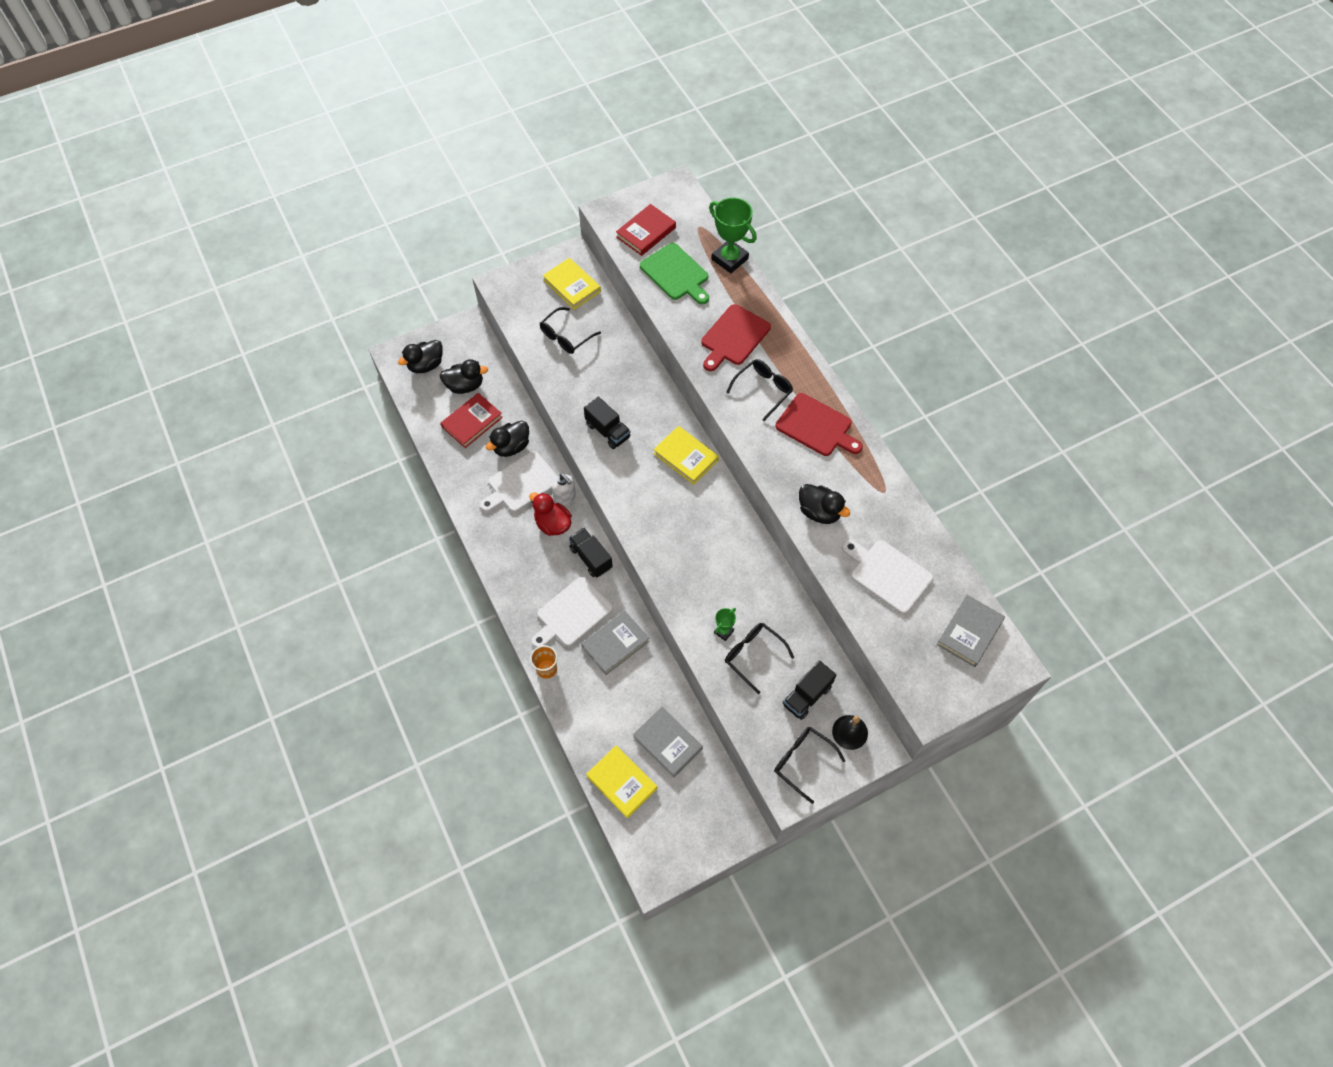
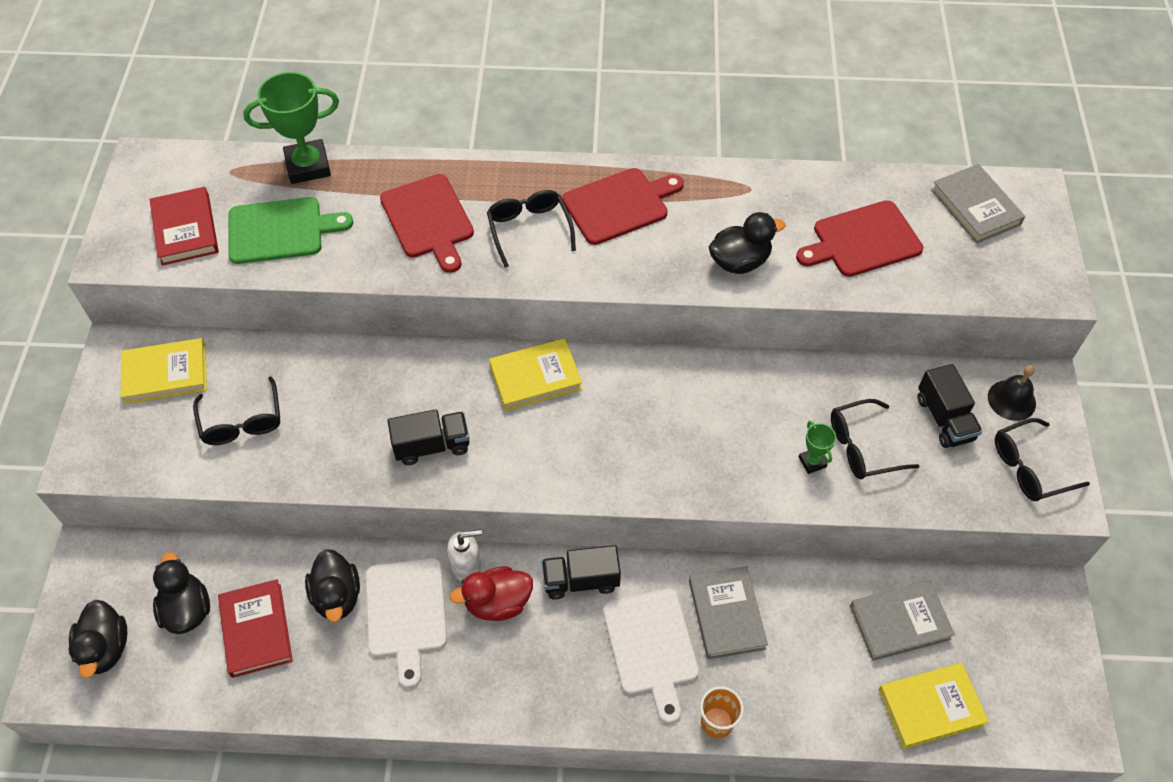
camera: 60 degrees left, 5 degrees down
(465, 386) = (187, 609): black duck -> black duck turned 45 degrees counterclockwise
(888, 574) = (862, 240): white cutting board -> red cutting board

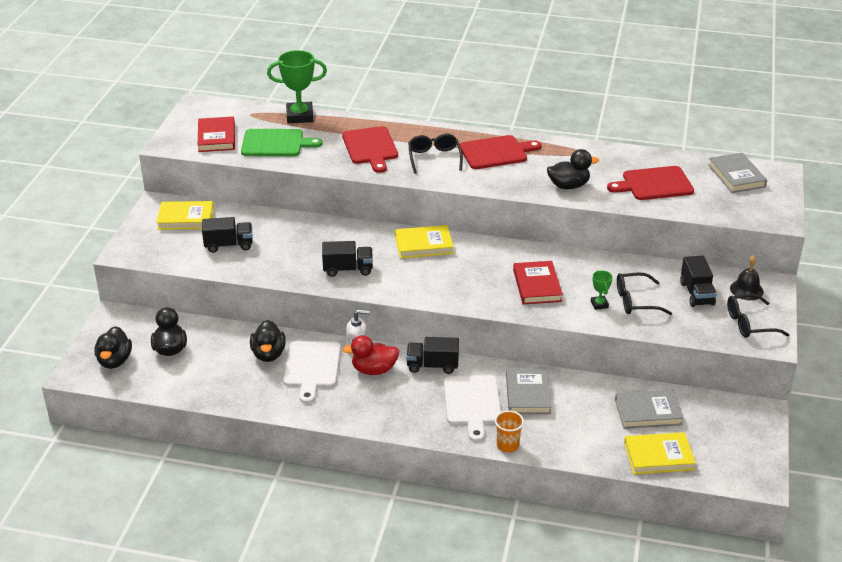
camera: 10 degrees right, 20 degrees down
(242, 421) = (229, 245): black glasses -> black truck
(256, 630) = (212, 364): red book -> red book (537, 286)

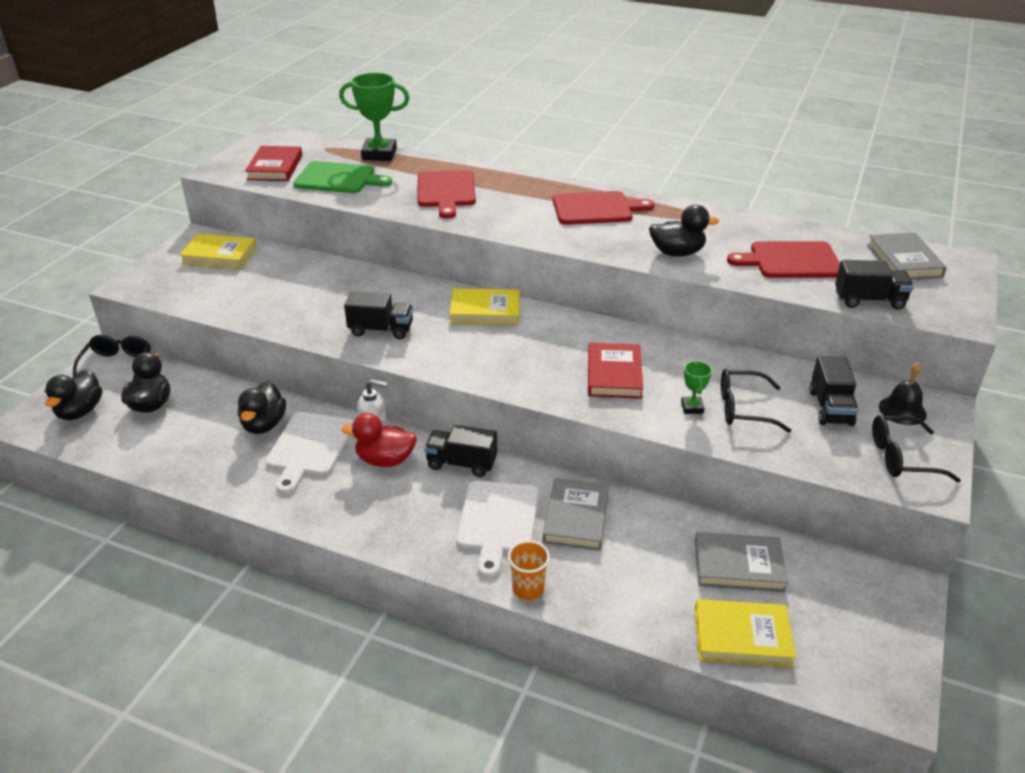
camera: 10 degrees right, 0 degrees up
(229, 245) = (253, 288): black truck -> black truck (869, 300)
(434, 158) = (518, 208): black glasses -> black glasses (117, 365)

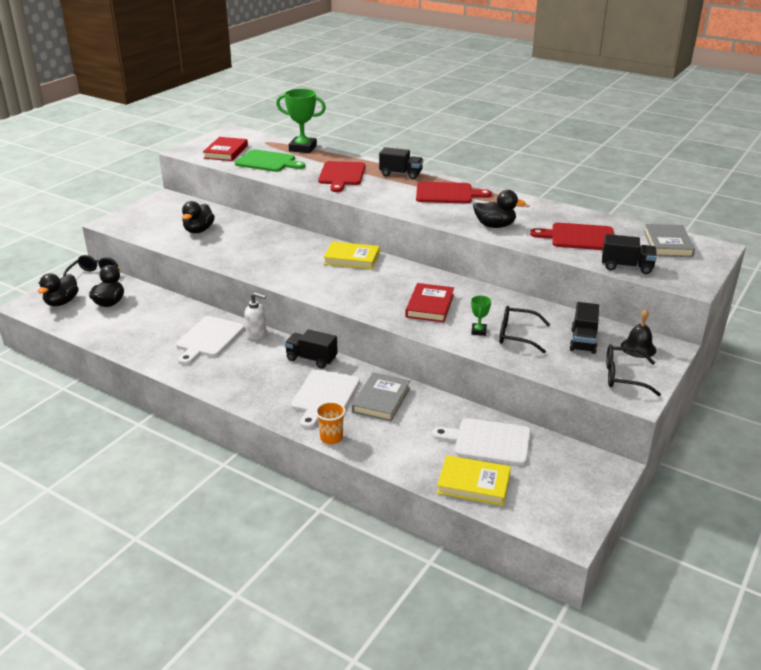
camera: 10 degrees right, 5 degrees down
(219, 255) = (176, 209): yellow book -> none
(264, 424) = (182, 322): black duck -> black duck (199, 230)
(381, 330) = (273, 264): black truck -> black truck (401, 174)
(385, 460) = (258, 351): red duck -> none
(738, 566) = (488, 441): grey book -> white cutting board

